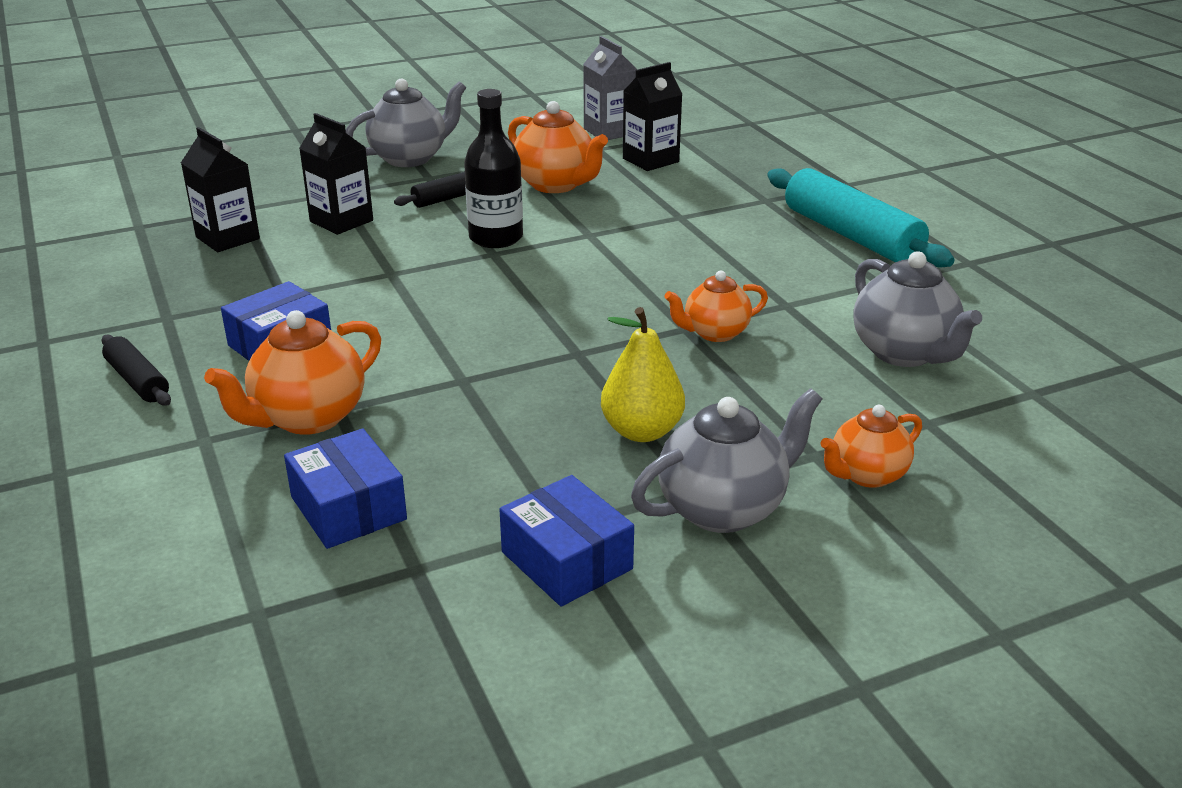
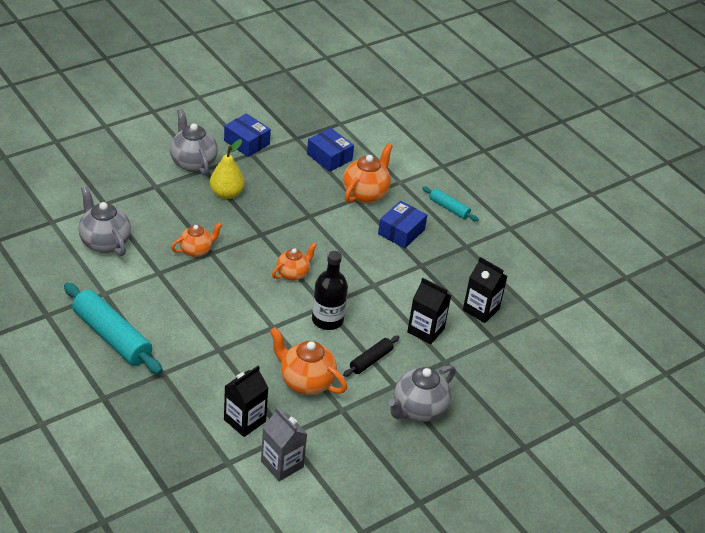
camera: 165 degrees right, 10 degrees up
(138, 380) = (449, 208): black rolling pin -> turquoise rolling pin
(723, 508) = (193, 162): grey teapot -> grey teapot turned 105 degrees clockwise
(867, 475) = (136, 178): orange teapot -> orange teapot (293, 274)

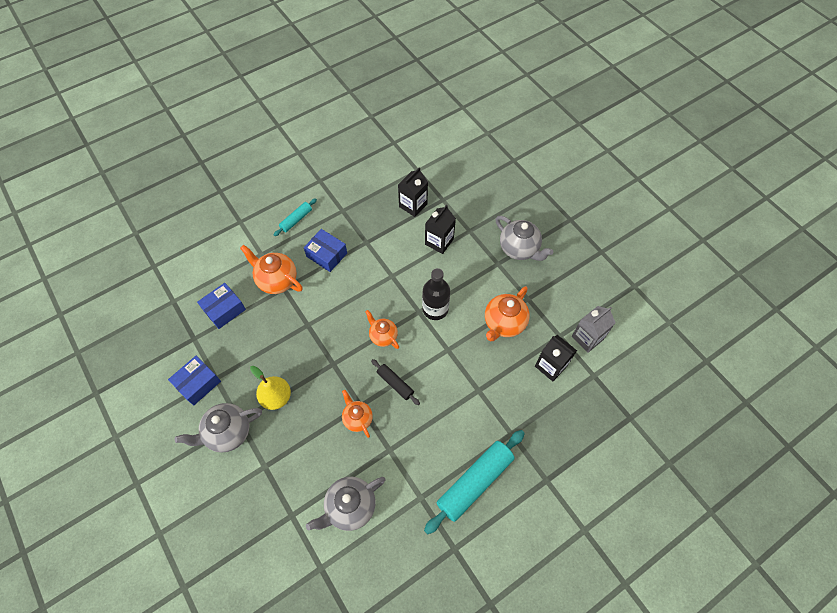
camera: 85 degrees left, 20 degrees up
(370, 360) = (475, 279): black rolling pin -> black rolling pin (395, 384)

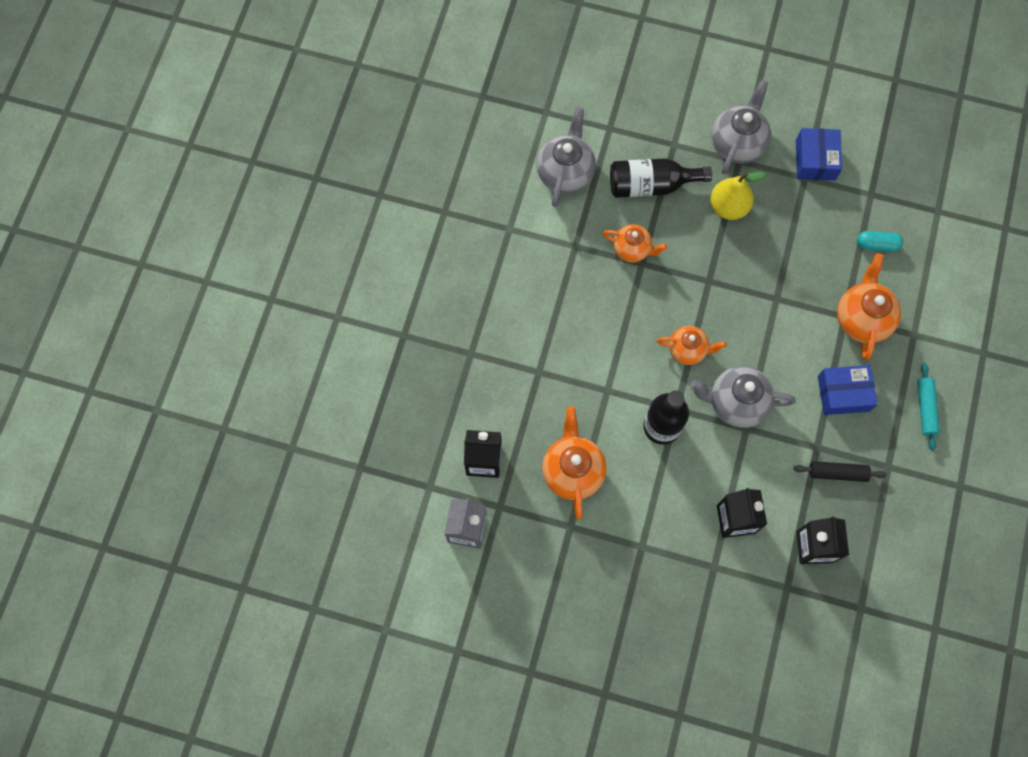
camera: 140 degrees right, 10 degrees up
(224, 309) = (877, 245): blue box -> turquoise capsule
(277, 280) = (862, 319): orange teapot -> orange teapot turned 75 degrees counterclockwise
(306, 450) = (651, 185): none -> black bottle
(395, 384) = (628, 311): black rolling pin -> black rolling pin (837, 473)
(475, 482) = (470, 280): turquoise rolling pin -> none
(519, 249) = (633, 590): grey teapot -> grey teapot (736, 403)

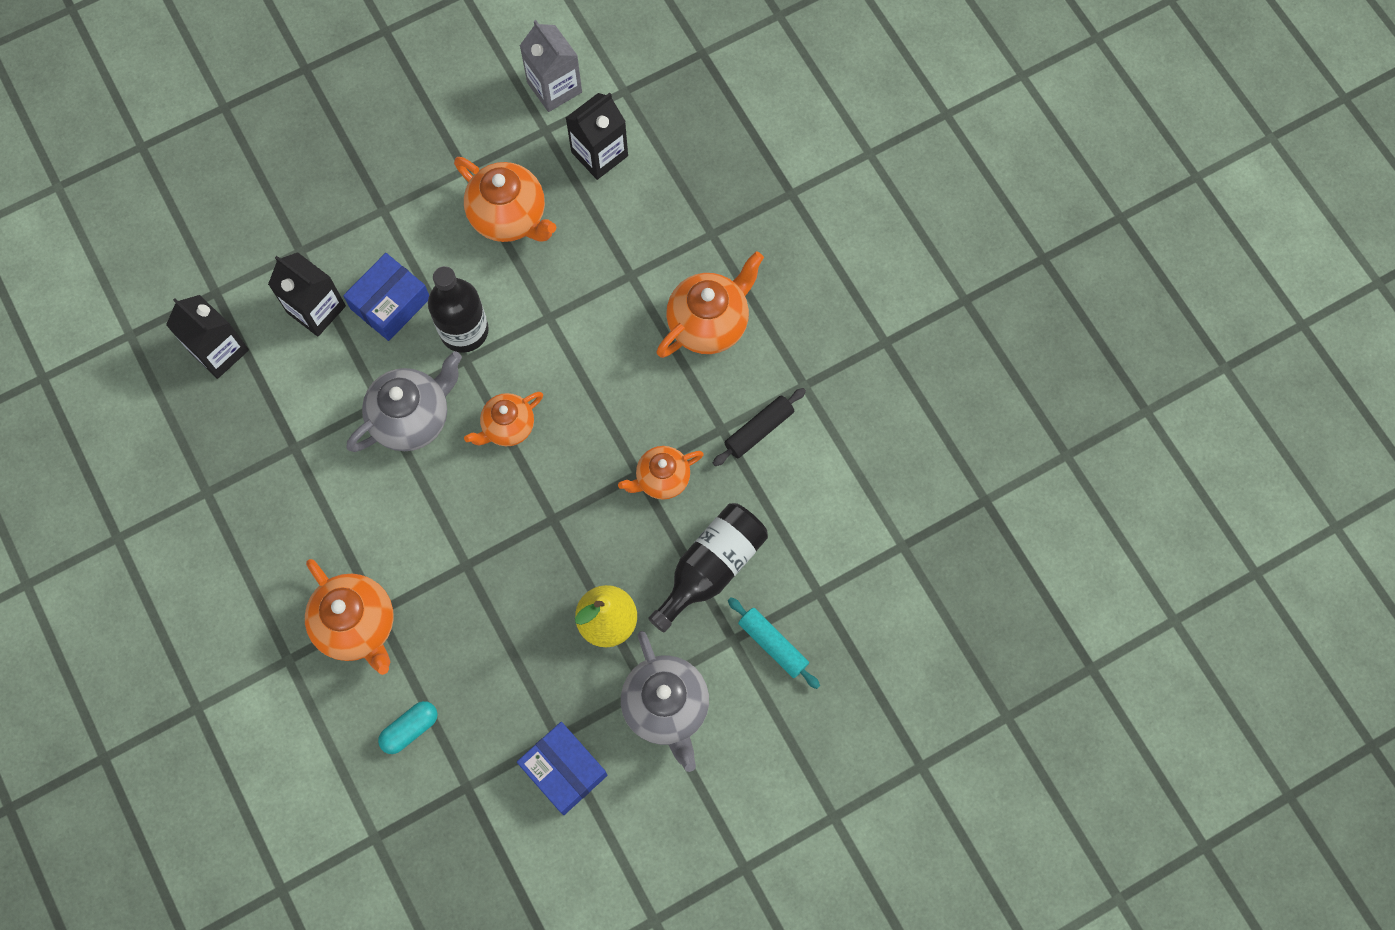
camera: 135 degrees right, 0 degrees up
(524, 306) = (709, 323): none -> orange teapot
(565, 173) = (811, 497): grey teapot -> none
(837, 473) = (253, 440): black rolling pin -> black rolling pin (759, 430)
(843, 393) = (312, 526): blue box -> blue box (390, 303)
(925, 408) = (213, 587): turquoise rolling pin -> turquoise rolling pin (773, 644)

